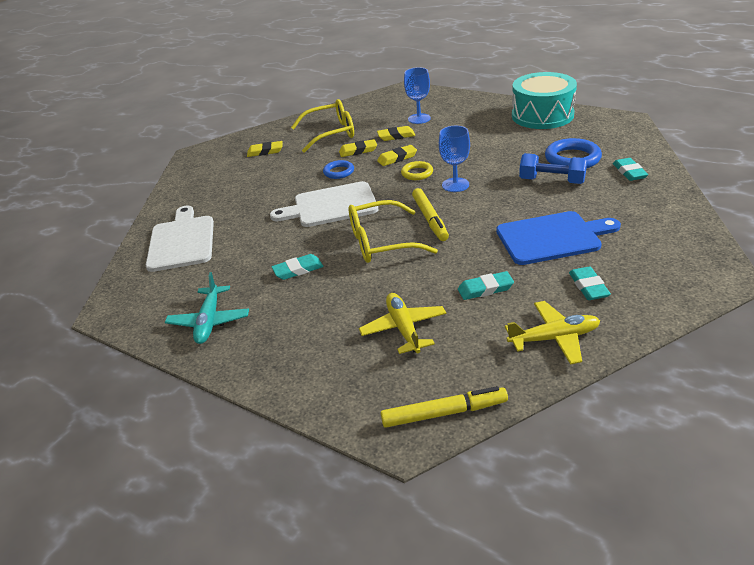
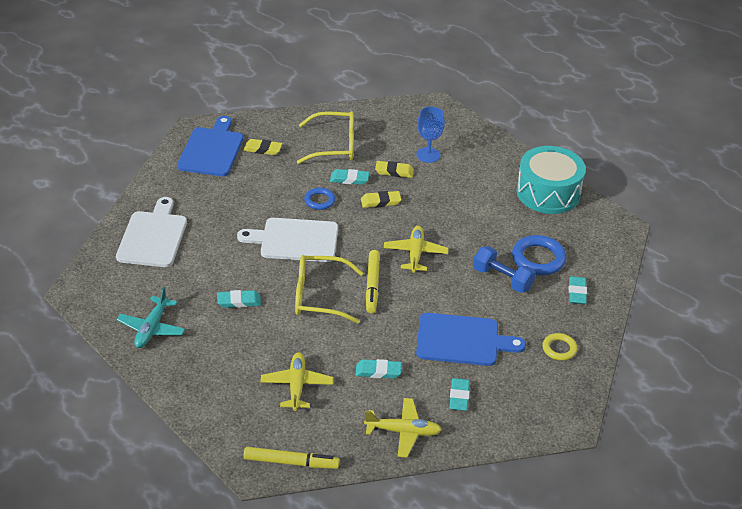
camera: 10 degrees right, 5 degrees up
(216, 164) = (212, 150): none -> blue cutting board
(358, 151) = (349, 179): yellow eraser -> turquoise eraser
(417, 173) = (389, 227): yellow ring -> yellow ring (559, 349)
(455, 185) = (415, 253): blue goblet -> yellow plane

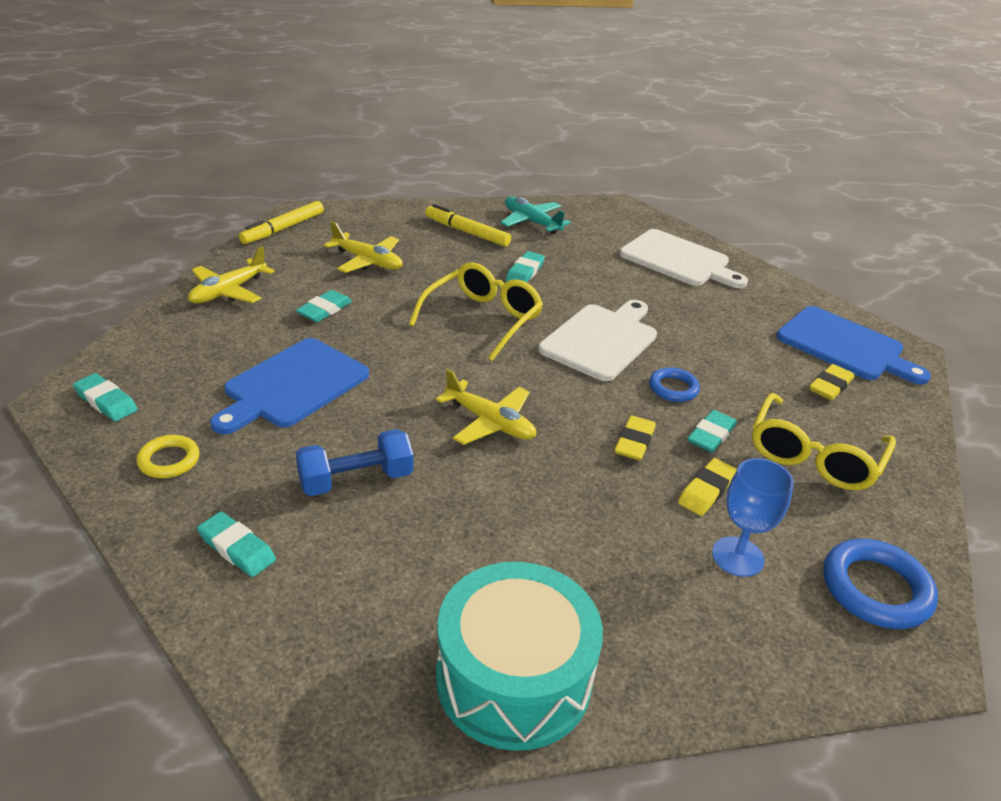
camera: 120 degrees right, 5 degrees down
(372, 285) = (463, 362): yellow marker -> yellow marker (467, 232)
(459, 397) = (218, 343): turquoise eraser -> turquoise eraser (106, 401)
(538, 259) = (355, 547): blue ring -> blue ring (875, 589)

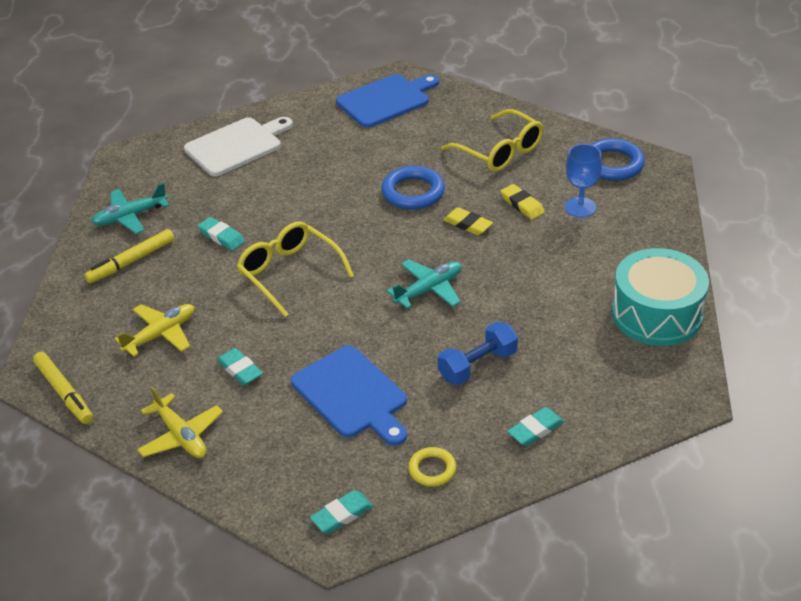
camera: 70 degrees left, 5 degrees up
(356, 480) = (477, 365): blue dumbbell -> blue dumbbell turned 60 degrees clockwise
(490, 422) = (429, 289): yellow plane -> turquoise plane
(601, 340) = (341, 214): white cutting board -> none
(673, 388) = (413, 192): blue ring -> blue ring, size x1.67
(711, 435) = (469, 188): turquoise eraser -> none
(830, 386) = (430, 121): yellow eraser -> none

